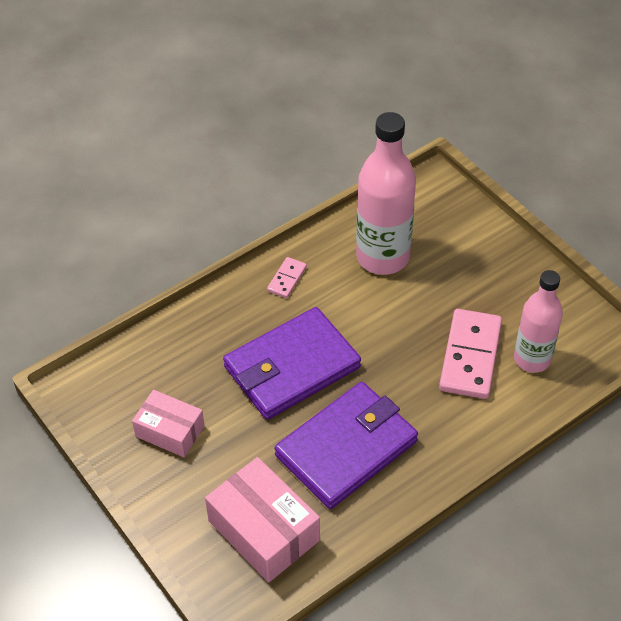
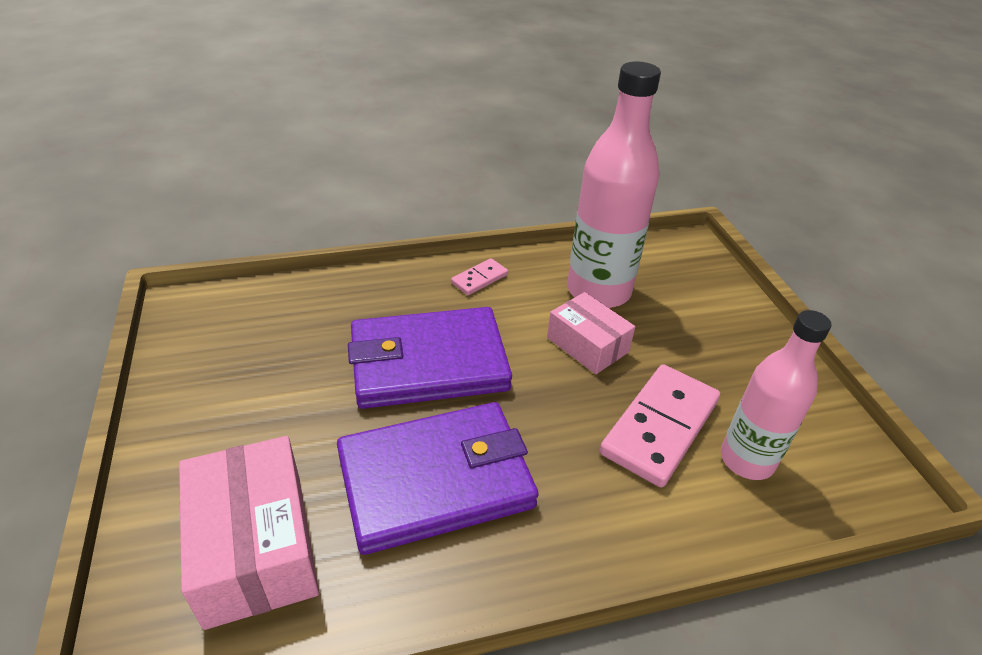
camera: 20 degrees right, 10 degrees down
(170, 431) = (242, 380): pink box -> pink box (587, 345)

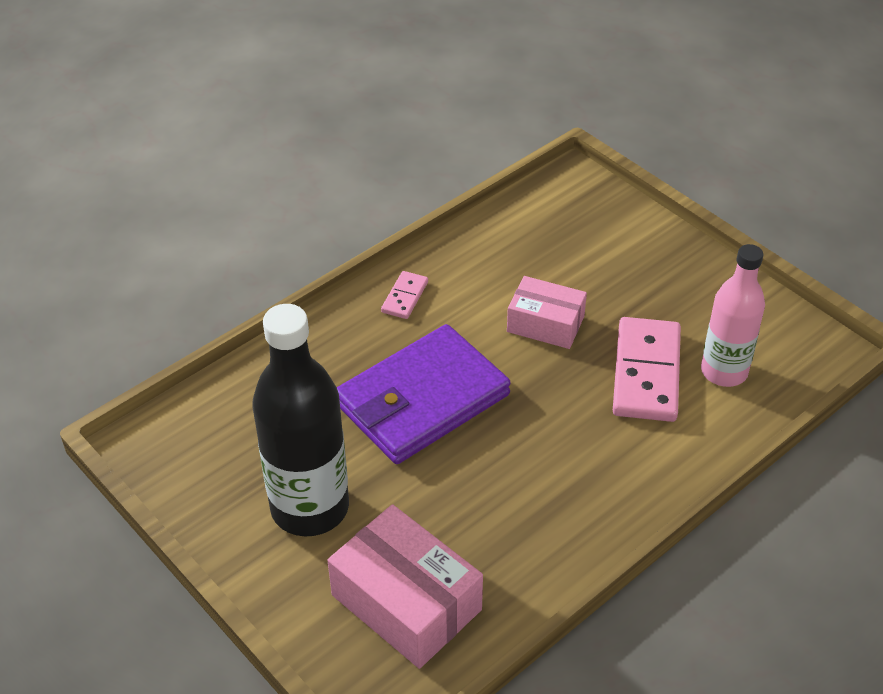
camera: 25 degrees left, 5 degrees up
(255, 413) = (310, 508): none -> black bottle
(436, 480) = (503, 492): purple wallet -> none
(598, 291) = (521, 265): pink bottle -> none

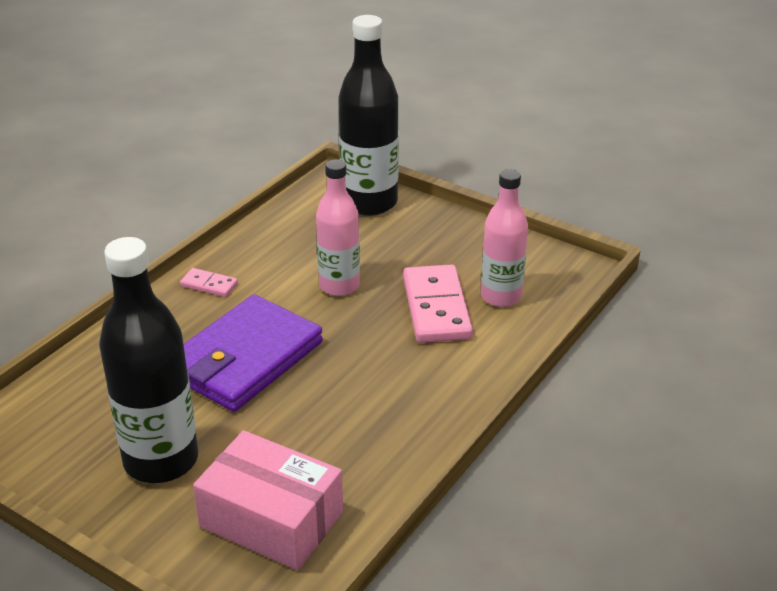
camera: 15 degrees left, 10 degrees down
(405, 297) = (209, 285): pink domino -> pink domino turned 75 degrees counterclockwise
(545, 324) = (339, 286): pink box -> pink bottle
(606, 217) = (369, 203): none -> black bottle

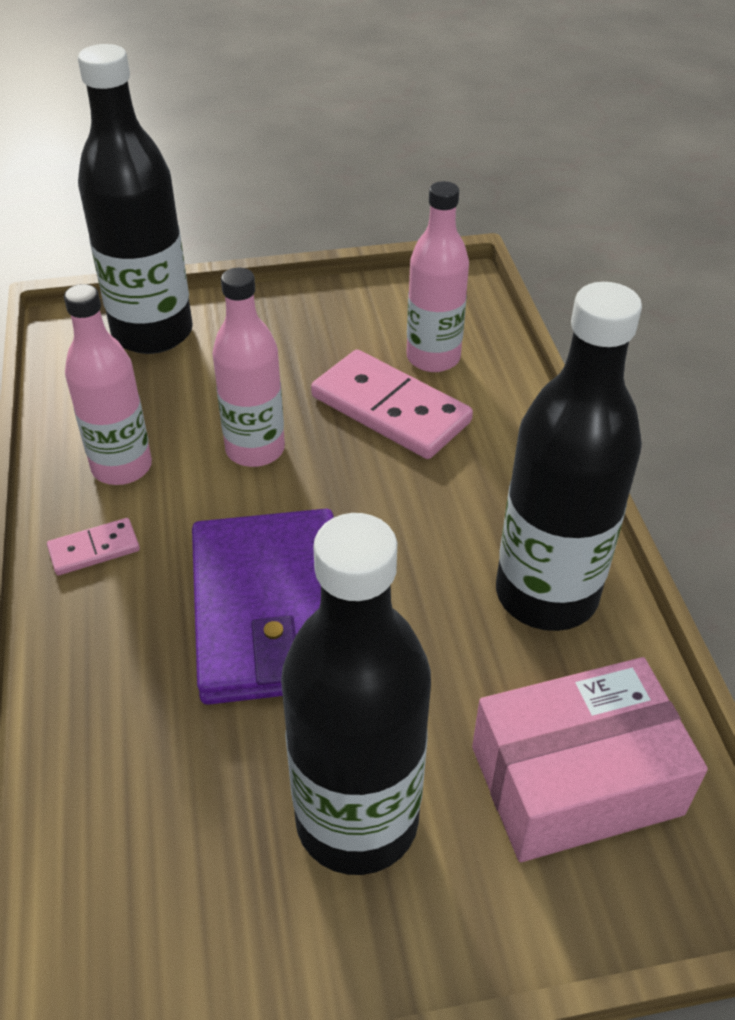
camera: 45 degrees left, 10 degrees up
(268, 257) = (122, 467): none -> pink bottle
(381, 440) = (546, 594): none -> black bottle

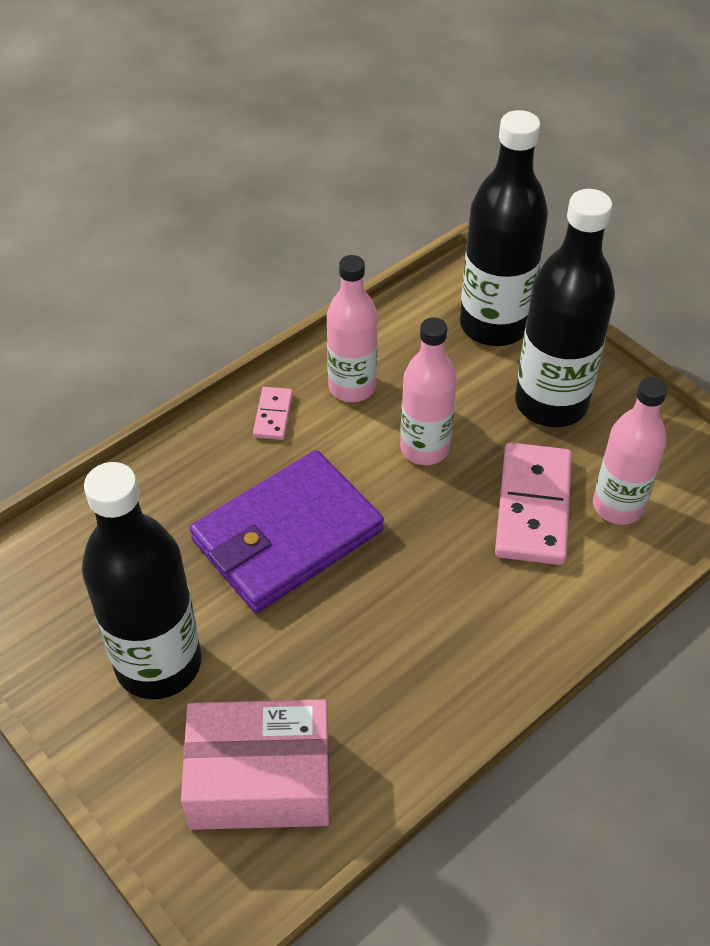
camera: 60 degrees right, 5 degrees up
(94, 549) = (273, 415): pink domino -> pink domino turned 60 degrees clockwise
(546, 594) = (415, 694): black bottle -> black bottle (551, 403)
(575, 780) = (260, 779): pink box -> pink box turned 45 degrees counterclockwise

